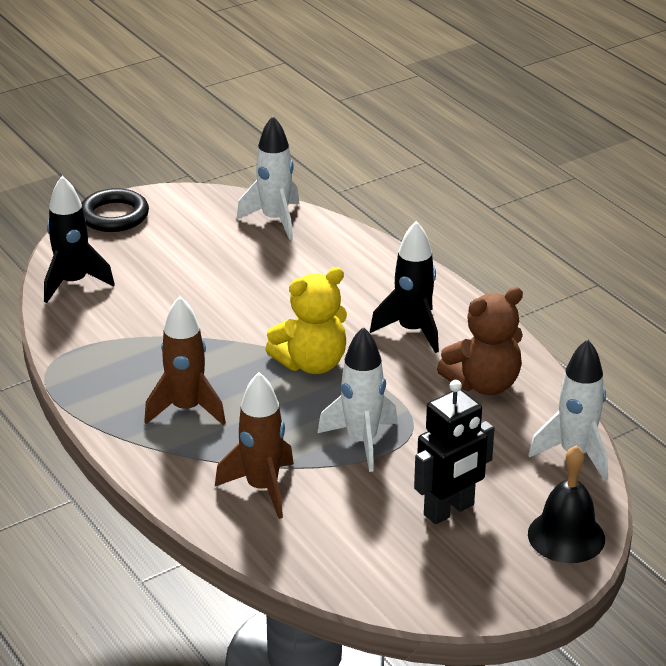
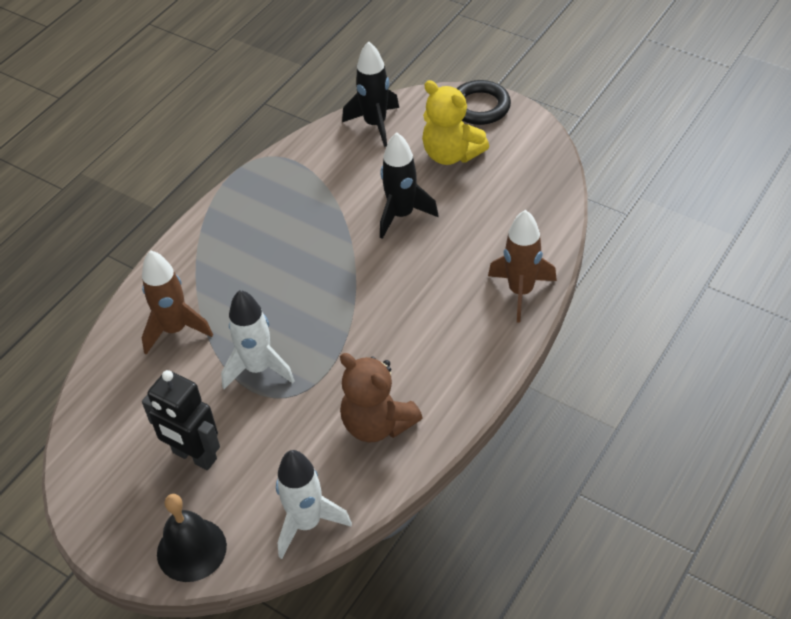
camera: 70 degrees right, 15 degrees up
(186, 409) = (250, 250): brown rocket -> brown rocket (520, 292)
(275, 220) = (540, 199): white rocket -> none
(312, 363) = (346, 300): yellow teddy bear -> yellow teddy bear (451, 154)
(412, 331) = (429, 348): black rocket -> black rocket (401, 215)

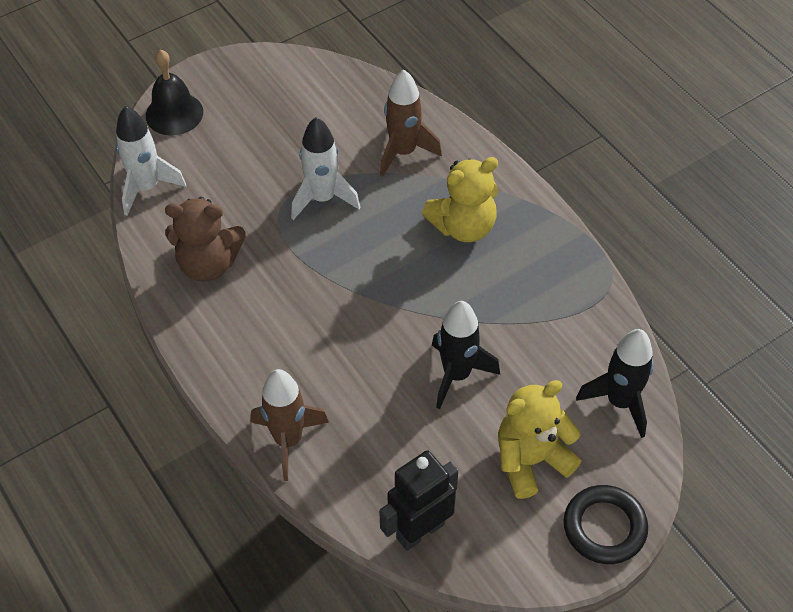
camera: 110 degrees right, 5 degrees up
(194, 456) = (258, 134): black robot -> black robot (420, 530)
(248, 259) = (463, 226): none -> yellow teddy bear
(377, 424) = (208, 264): brown teddy bear -> brown teddy bear turned 150 degrees counterclockwise

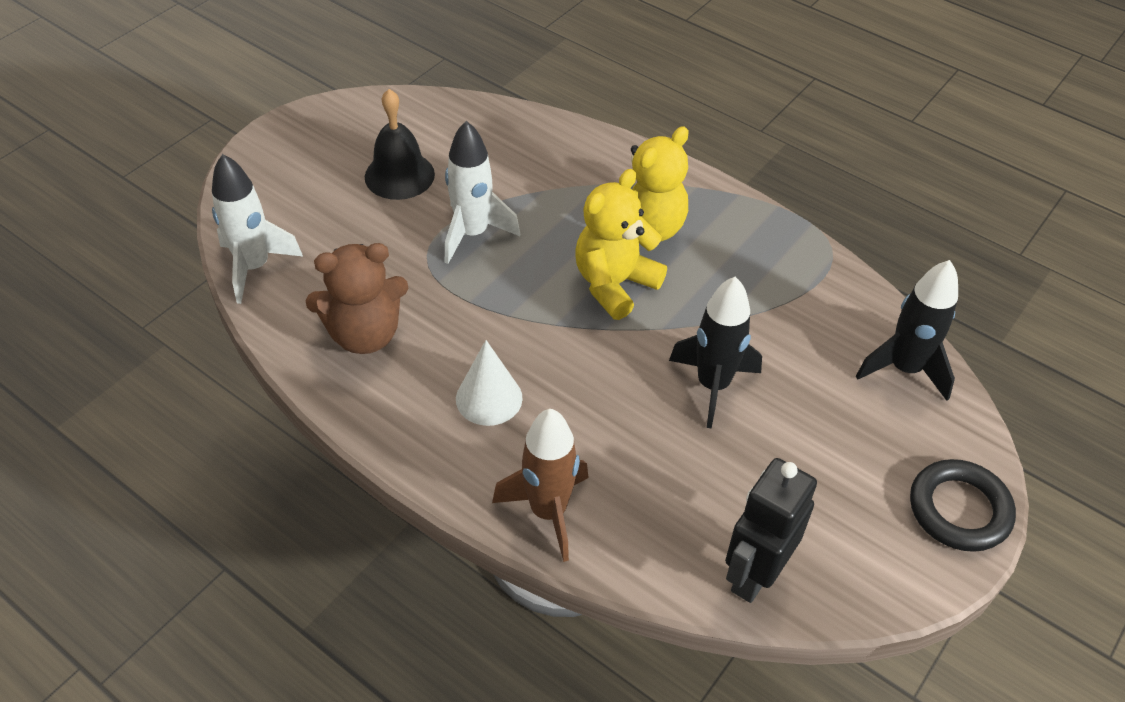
camera: 20 degrees left, 5 degrees down
(174, 113) = (258, 182): black bell -> black bell (399, 175)
(280, 340) = (489, 398): none -> white cone
(403, 152) = (544, 168): brown rocket -> none
(531, 460) = (841, 457): yellow teddy bear -> yellow teddy bear (614, 284)

